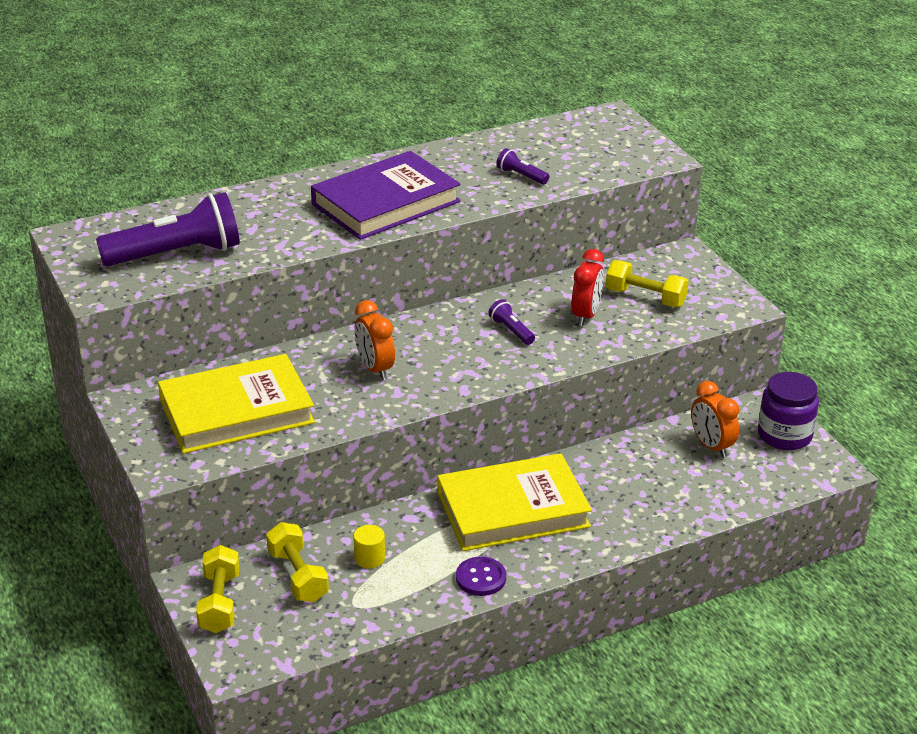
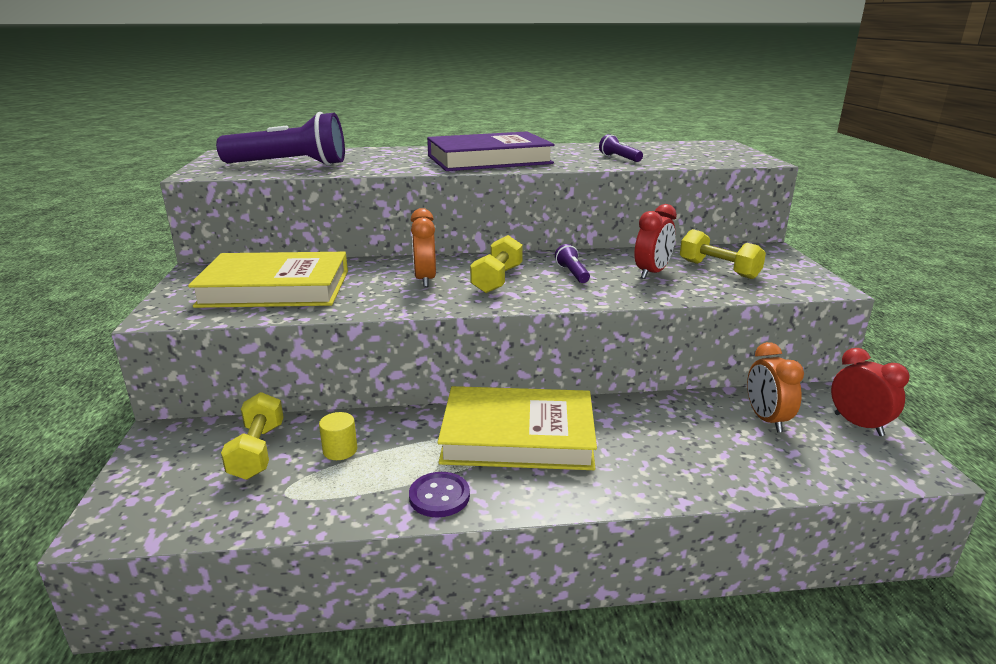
camera: 20 degrees right, 10 degrees down
(219, 603) = (162, 459): yellow dumbbell -> yellow dumbbell (497, 279)
(784, 435) = (858, 425): purple jar -> red clock

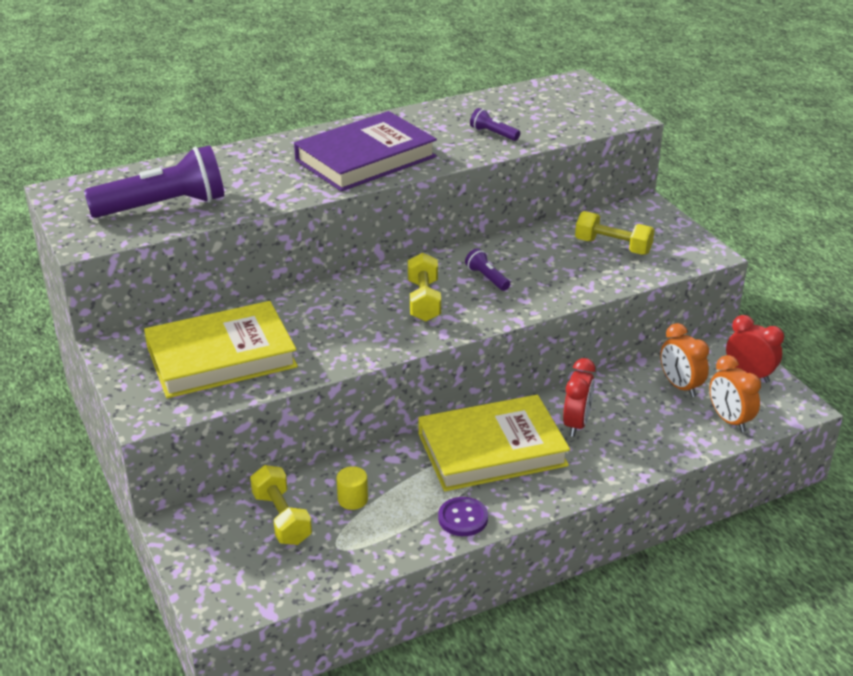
camera: 20 degrees left, 10 degrees up
(425, 280) = (356, 315): orange clock -> orange clock (729, 420)
(652, 273) = (557, 263): red clock -> red clock (576, 424)

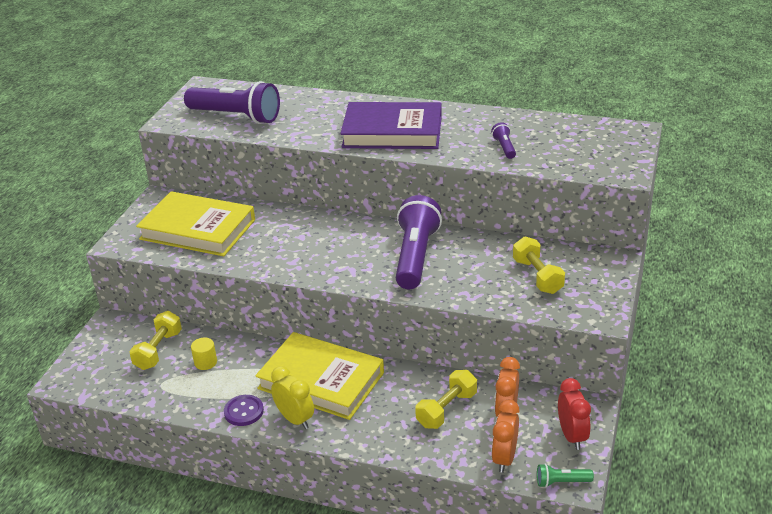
camera: 45 degrees right, 0 degrees up
(424, 301) = (353, 252): yellow dumbbell -> yellow dumbbell (446, 409)
(487, 278) = (415, 256): purple flashlight -> purple flashlight, size x2.31
(520, 495) = (295, 419): none -> yellow clock
(576, 424) = (396, 396): red clock -> none
(791, 412) = (561, 482): none -> green flashlight

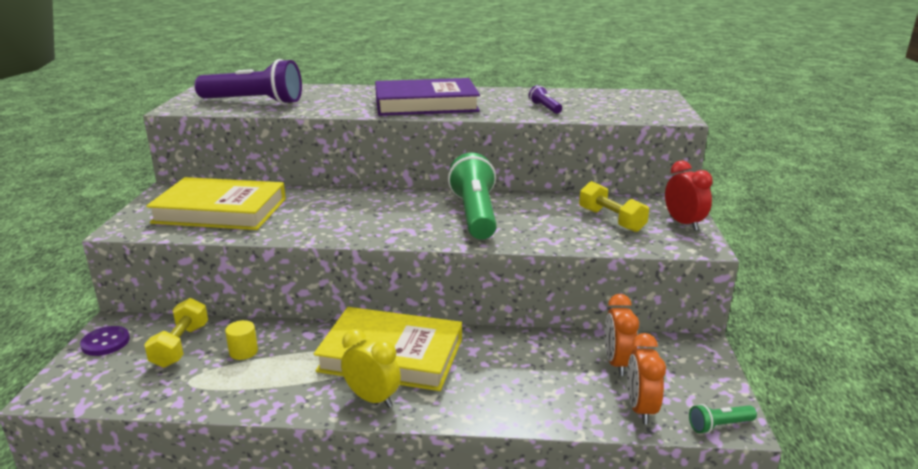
camera: 15 degrees left, 10 degrees down
(244, 411) = (304, 398): purple button -> purple button (105, 342)
(415, 256) = (475, 214): purple flashlight -> green flashlight
(446, 409) = (549, 367): yellow dumbbell -> none
(572, 436) = (700, 377): red clock -> red clock (683, 223)

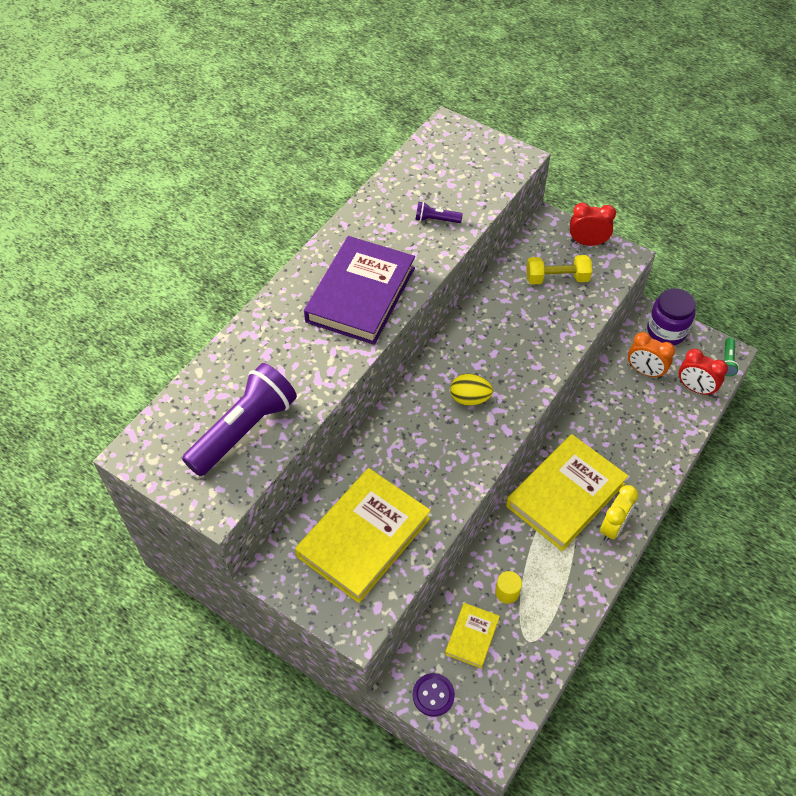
camera: 60 degrees left, 30 degrees up
(180, 346) = (472, 636): yellow dumbbell -> yellow book
(372, 399) = (613, 527): yellow clock -> yellow clock turned 150 degrees clockwise
(411, 216) = (469, 398): none -> yellow egg
(475, 214) = (493, 355): green flashlight -> none
(640, 409) = (695, 388): orange clock -> red clock
(697, 363) = (666, 331): none -> purple jar

